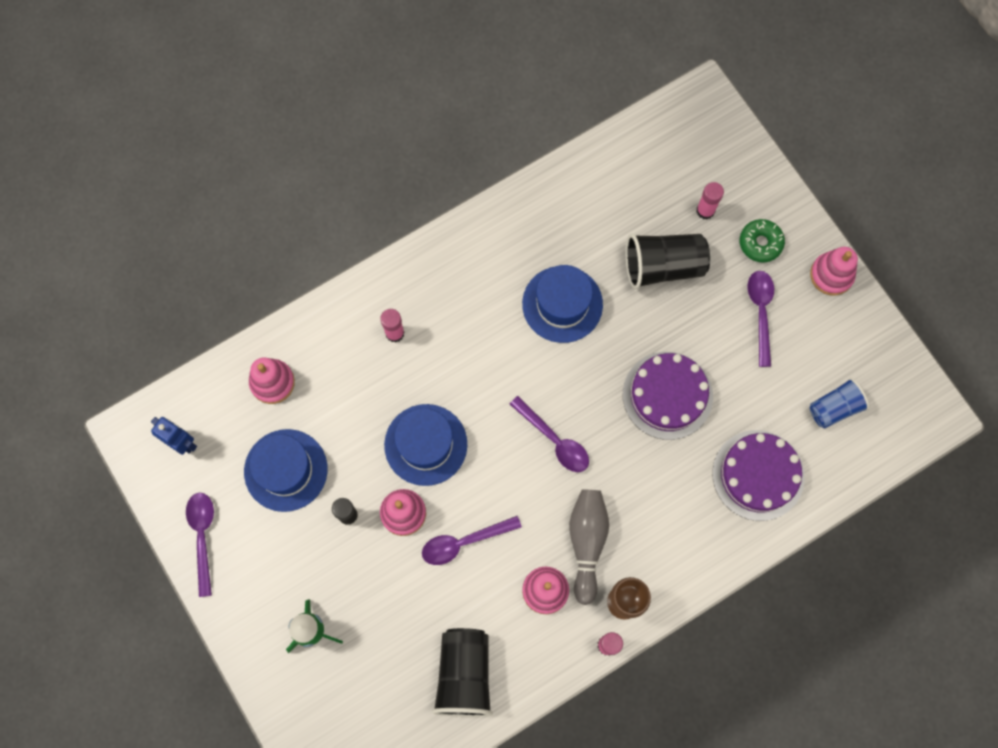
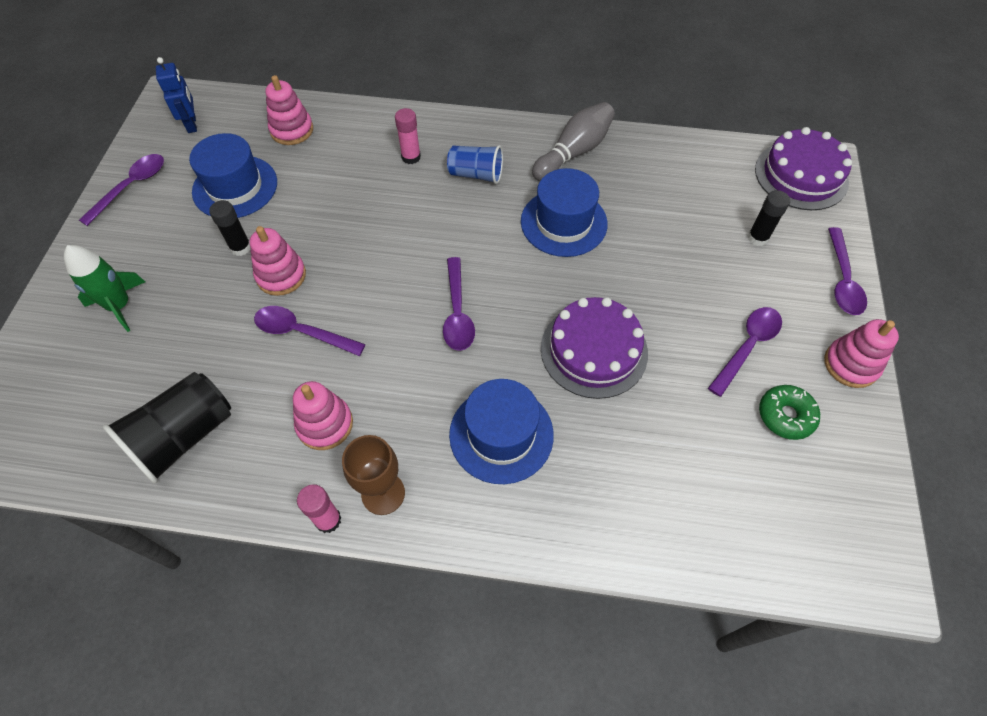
camera: 40 degrees right, 15 degrees down
(425, 444) = (351, 242): blue hat -> blue hat (501, 434)
(587, 543) = (401, 414): grey bowling pin -> grey bowling pin (574, 152)
(663, 266) = (680, 252): black cup -> none
(705, 210) = (757, 238): pink glue stick -> black glue stick
(758, 475) = (624, 484): purple cake -> purple cake (801, 175)
(760, 243) = (793, 293): green donut -> green donut (785, 416)
(784, 206) = (842, 280): none -> purple spoon
(834, 408) = (761, 483): blue cup -> blue cup (476, 174)

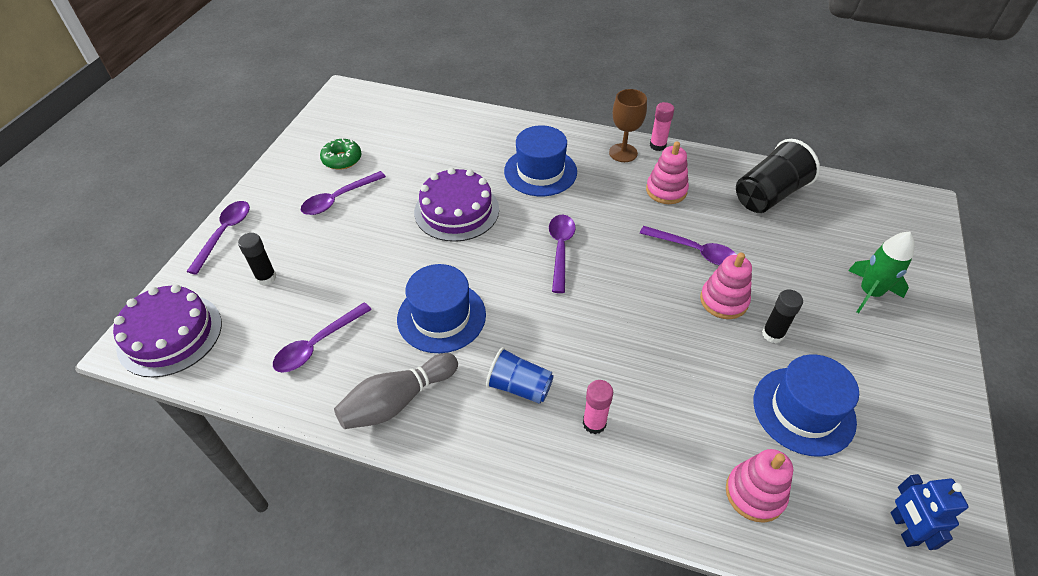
camera: 170 degrees left, 10 degrees down
(131, 187) = (933, 429): purple spoon -> purple spoon (317, 345)
(851, 364) = (272, 180): pink stacking toy -> none

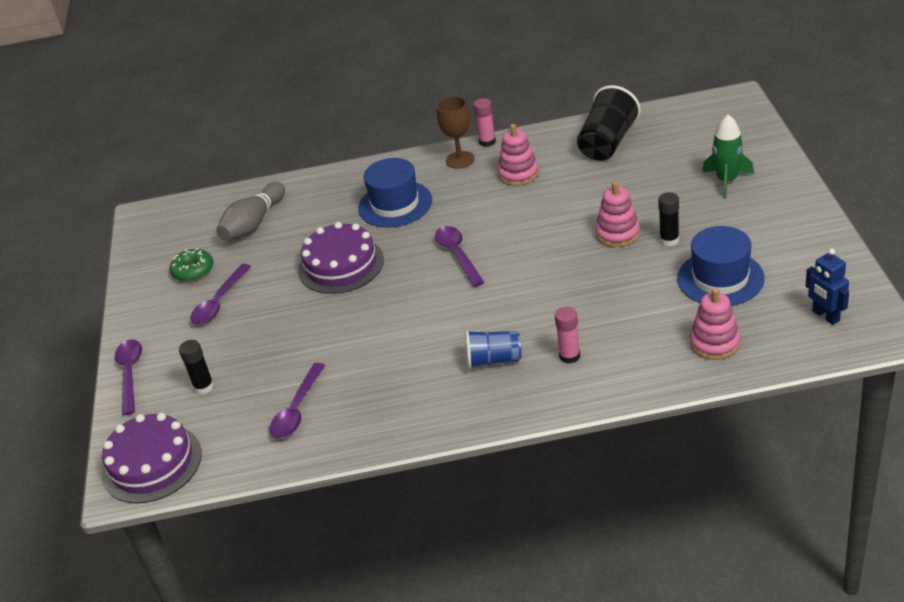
camera: 20 degrees left, 10 degrees down
(397, 401) = (400, 414): grey bowling pin -> grey bowling pin (253, 224)
(441, 316) = (390, 344): blue hat -> none
(695, 251) = (572, 209): purple spoon -> none

